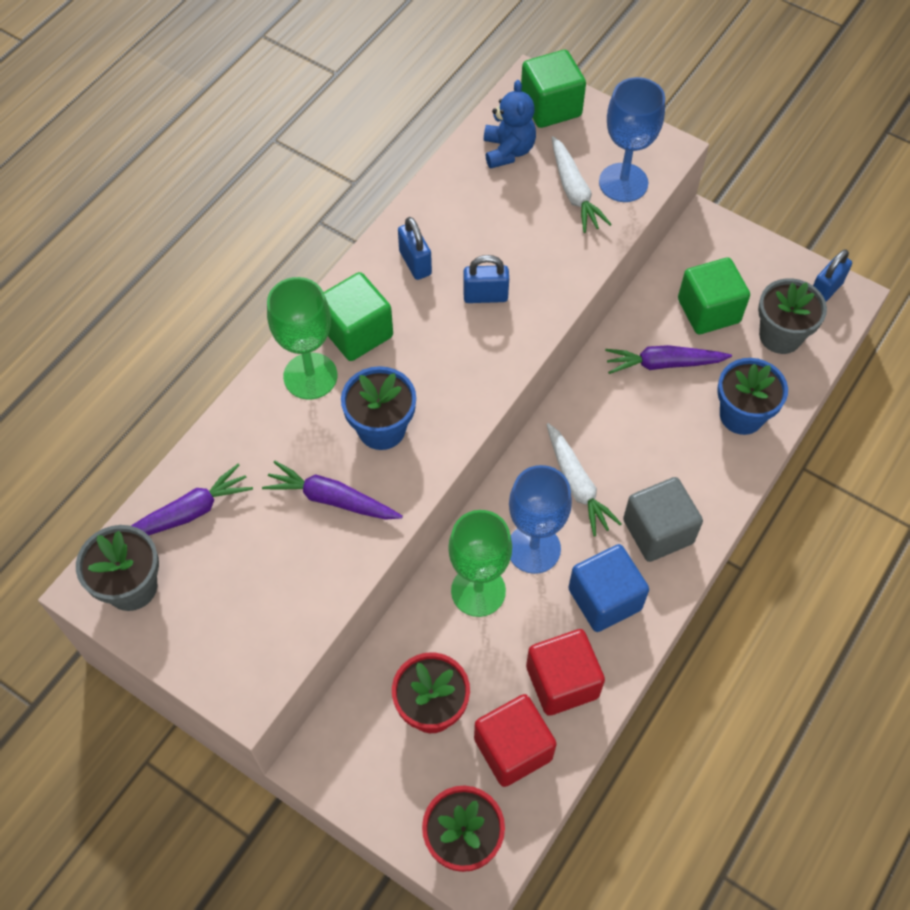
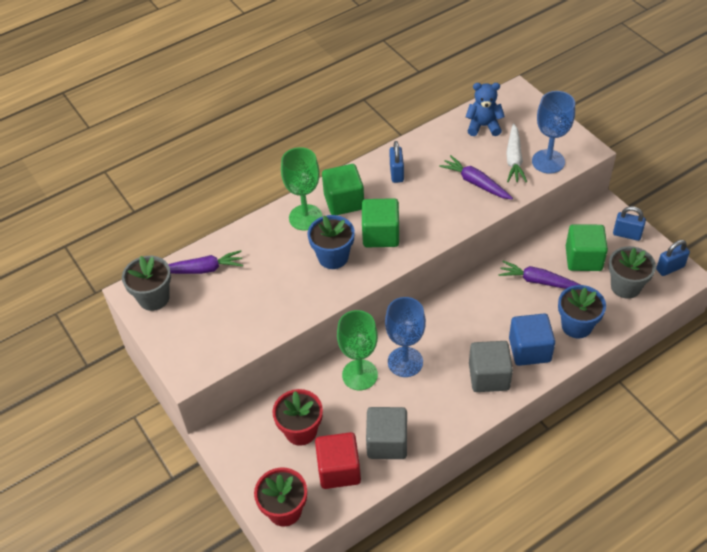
camera: 25 degrees right, 10 degrees down
(331, 499) = (286, 286): purple carrot -> purple carrot (475, 183)
(485, 296) = (430, 202): blue padlock -> blue padlock (627, 234)
(508, 151) = (483, 126): blue teddy bear -> blue teddy bear turned 105 degrees counterclockwise
(550, 107) = (522, 108): green cube -> green cube (381, 234)
(562, 682) = (387, 442): red cube -> grey cube
(577, 485) = (449, 334): white carrot -> none
(604, 599) = (436, 404): blue cube -> blue cube (529, 350)

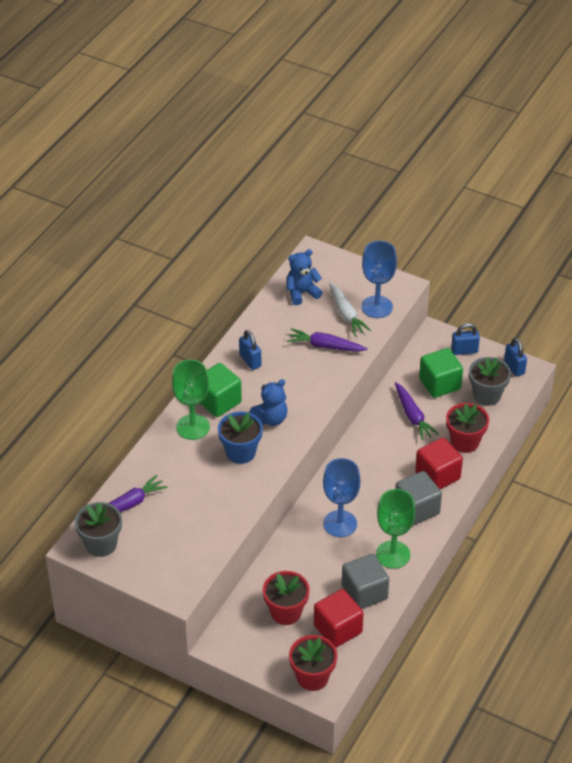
camera: 30 degrees left, 5 degrees down
(359, 375) = (307, 549): green goblet -> green goblet (393, 554)
(381, 234) = (270, 419): green cube -> blue teddy bear
(529, 350) = (437, 475): blue cube -> red cube
(538, 281) = (413, 416): purple carrot -> purple carrot turned 105 degrees counterclockwise
(576, 326) = (465, 442): blue flower pot -> red flower pot
(670, 268) = (514, 367): blue padlock -> blue padlock turned 60 degrees counterclockwise

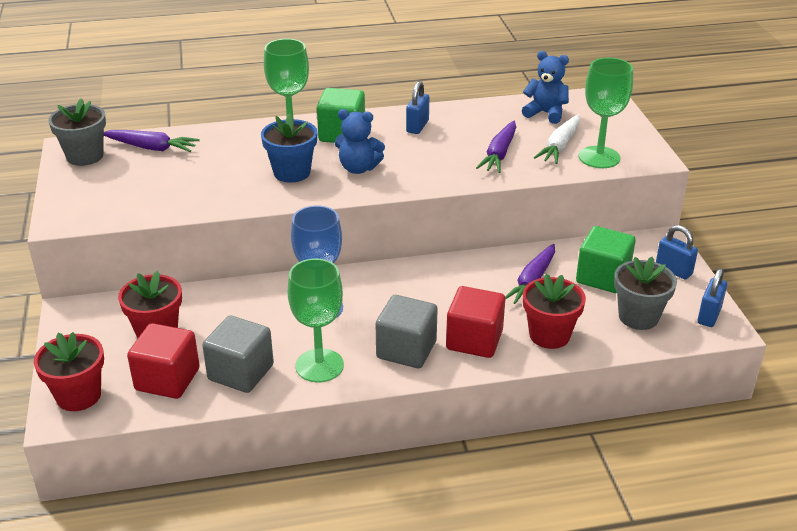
camera: 50 degrees right, 10 degrees down
(325, 346) = (499, 154): purple carrot -> purple carrot turned 135 degrees counterclockwise
(377, 307) = (599, 157): blue goblet -> green goblet

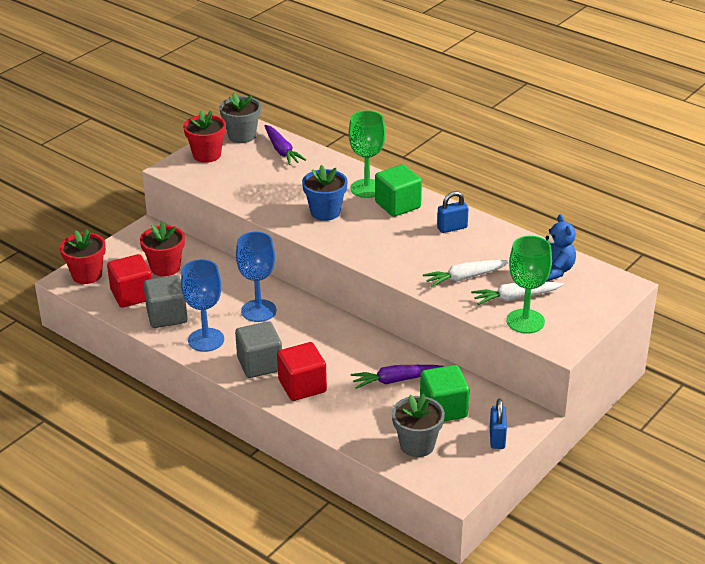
camera: 50 degrees right, 0 degrees up
(319, 365) = (206, 340): green goblet -> blue goblet
(358, 168) = (365, 233): blue teddy bear -> none
(499, 154) = (465, 277): purple carrot -> white carrot
(549, 335) = (346, 414): red flower pot -> red flower pot (207, 155)
(709, 315) = (461, 477): blue padlock -> none

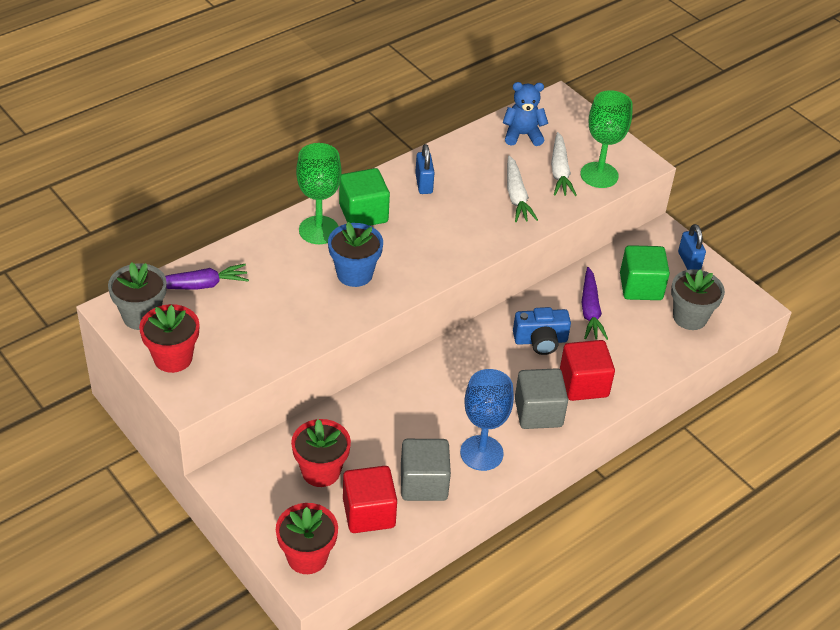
camera: 80 degrees left, 10 degrees up
(258, 311) = (440, 396): blue goblet -> none
(344, 355) = (540, 340): none -> blue camera
(497, 438) = (689, 261): blue padlock -> blue padlock turned 60 degrees clockwise

